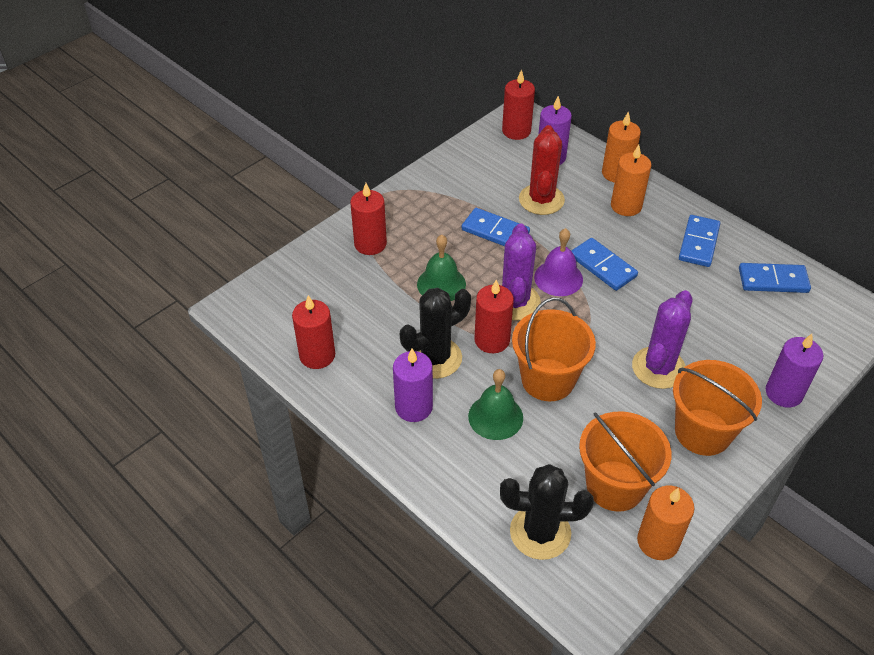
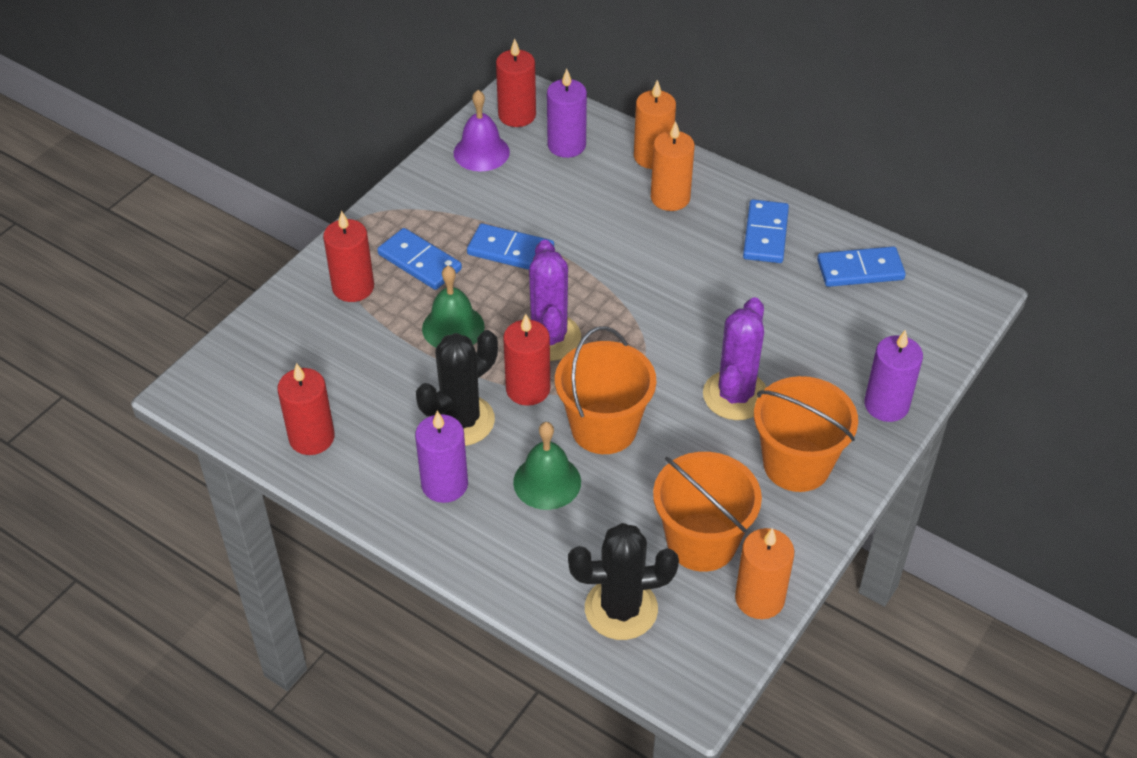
camera: 10 degrees left, 0 degrees up
(541, 200) = (563, 203): red cactus -> none
(558, 278) = (598, 300): purple bell -> purple bell (481, 152)
(603, 266) = (652, 279): blue domino -> blue domino (420, 262)

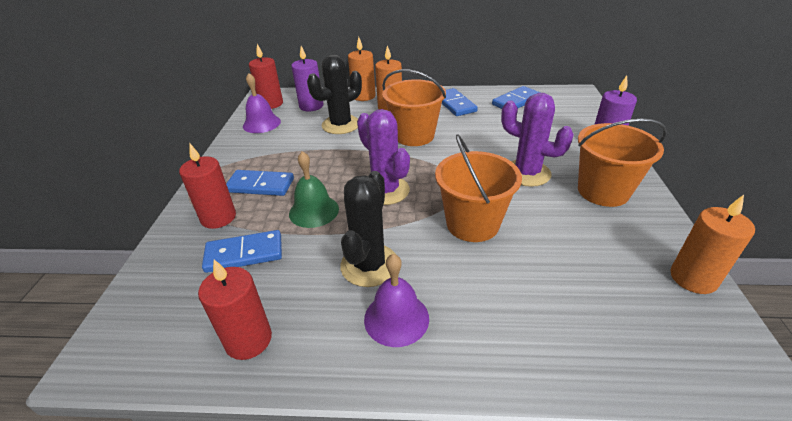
camera: 30 degrees left, 10 degrees down
(444, 484) = (396, 318): purple candle -> purple bell
(510, 251) = (319, 158): blue domino -> blue domino (244, 253)
(528, 389) = (399, 224): red candle -> none
(547, 482) = (471, 276): green bell -> none
(621, 609) = (625, 341): black cactus -> black cactus (341, 125)
(701, 542) = (613, 261): orange bucket -> orange bucket (414, 135)
(735, 395) = (526, 173): purple cactus -> purple cactus turned 45 degrees counterclockwise

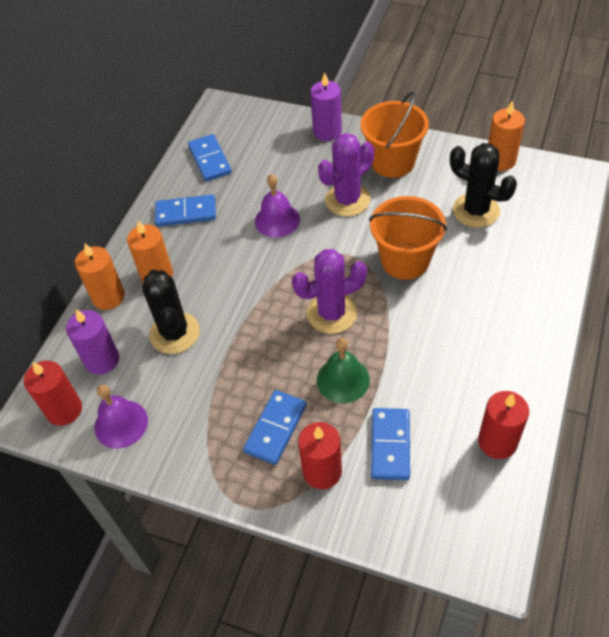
camera: 70 degrees left, 15 degrees up
(369, 265) = (435, 345): black cactus -> black cactus (476, 210)
(396, 318) = (497, 337): purple bell -> purple bell (277, 220)
(414, 135) = (237, 267): orange bucket -> none

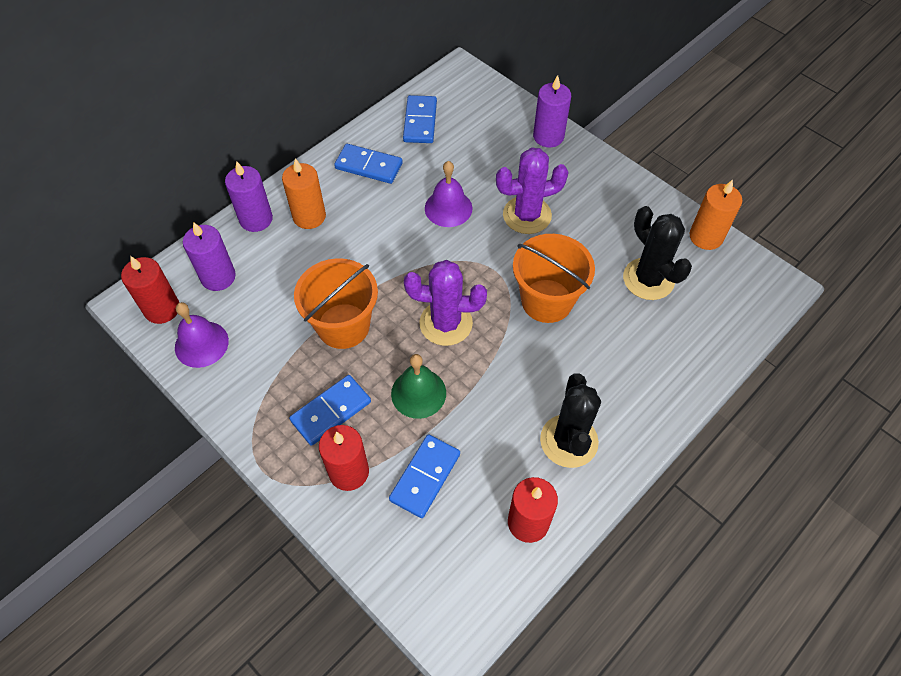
camera: 20 degrees right, 5 degrees up
(108, 297) = (256, 219): orange candle -> purple candle
(175, 333) = (294, 279): black cactus -> black cactus (569, 441)
(392, 162) = (594, 194): orange bucket -> orange bucket (343, 326)

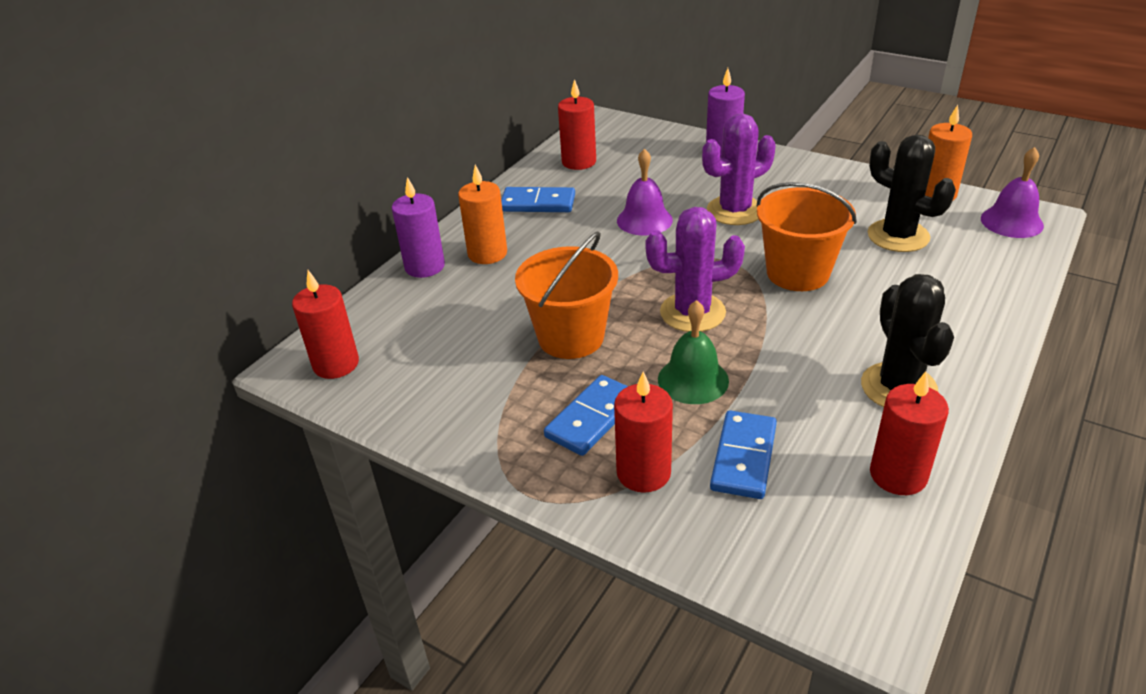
camera: 10 degrees left, 20 degrees down
(201, 344) = (399, 387): purple bell -> purple bell (1011, 222)
(218, 277) = (397, 323): purple candle -> none
(420, 121) = (579, 162): blue domino -> red candle

